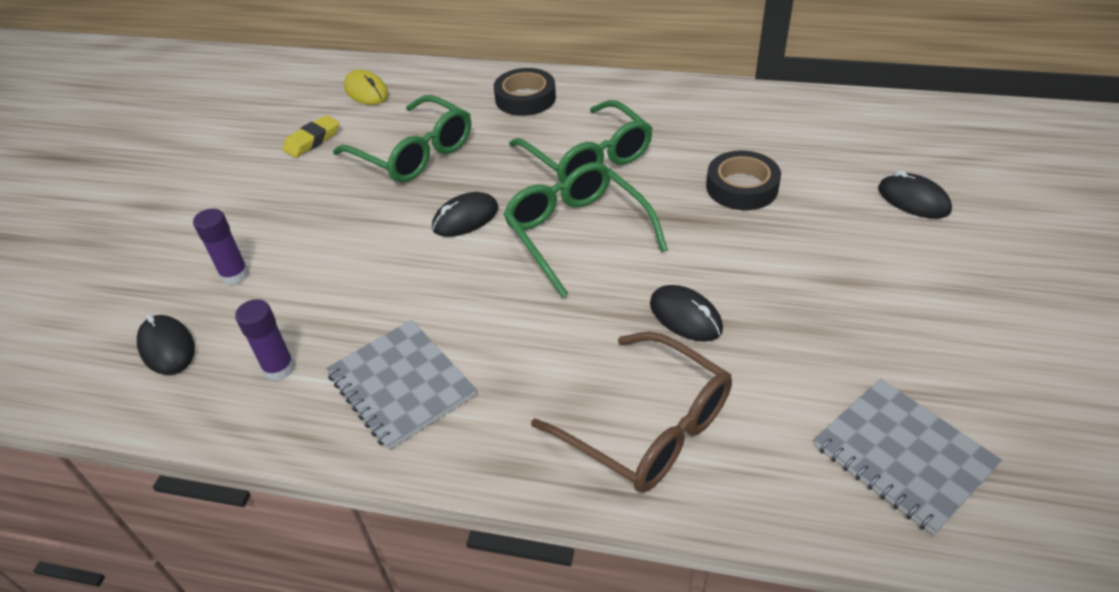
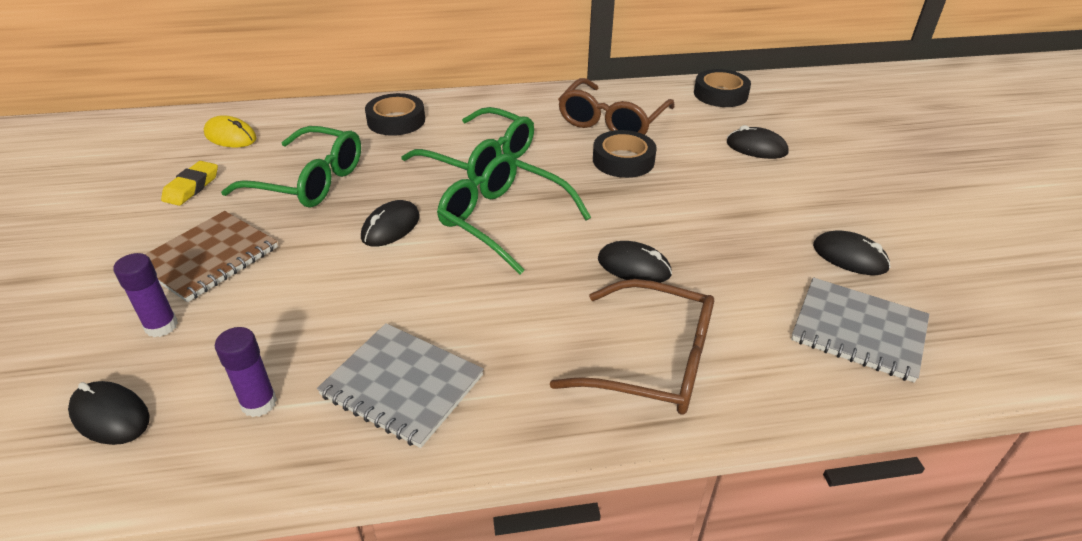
camera: 25 degrees left, 5 degrees down
(297, 216) = (209, 258): none -> brown notebook
(755, 136) = (612, 121): none -> brown glasses
(908, 121) = (720, 94): none -> black tape
(948, 364) = (849, 257): none -> black mouse

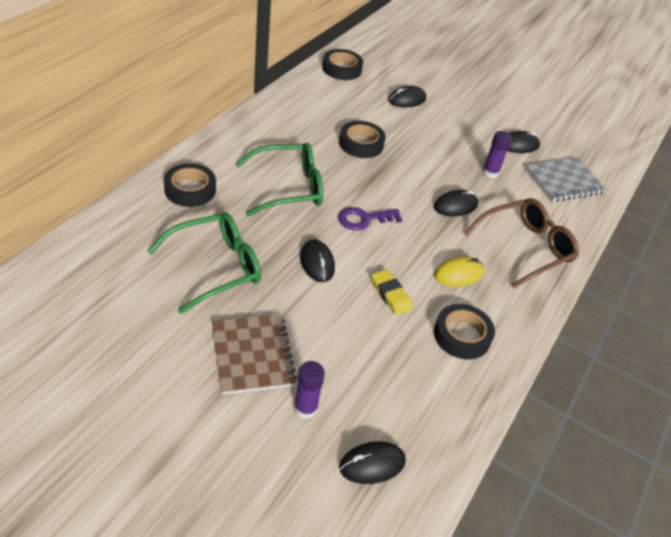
camera: 55 degrees left, 5 degrees up
(191, 187) = (144, 324): yellow eraser -> yellow eraser (390, 295)
(230, 136) = (92, 272): yellow mouse -> yellow mouse (458, 274)
(259, 403) = (423, 396): purple glue stick -> purple glue stick (490, 172)
(402, 385) = (462, 336): grey notebook -> black tape
(503, 220) = (364, 219): green glasses -> purple key
(612, 121) = (316, 119): brown glasses -> none

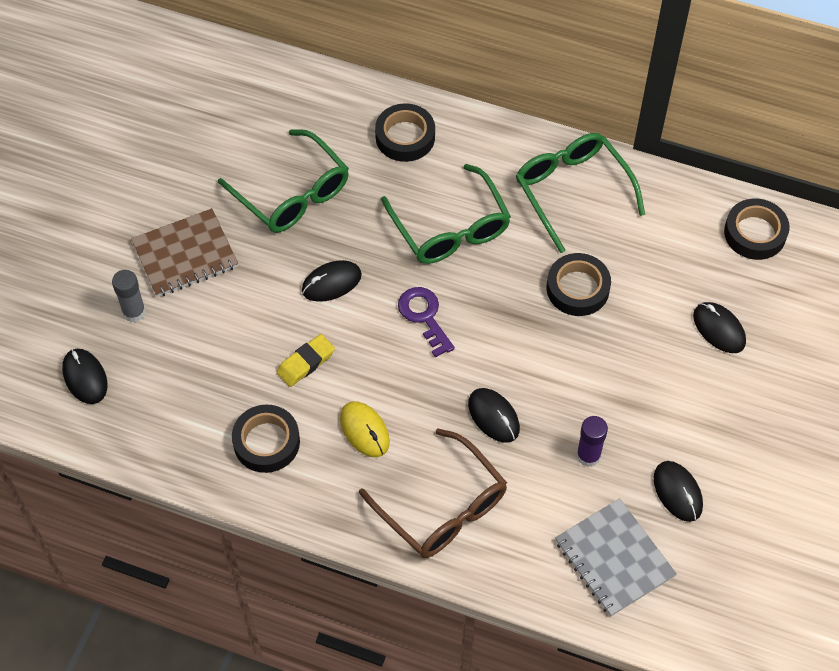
camera: 85 degrees right, 15 degrees up
(280, 125) = (572, 191): none -> green glasses
(305, 408) = (134, 312): purple glue stick -> grey glue stick

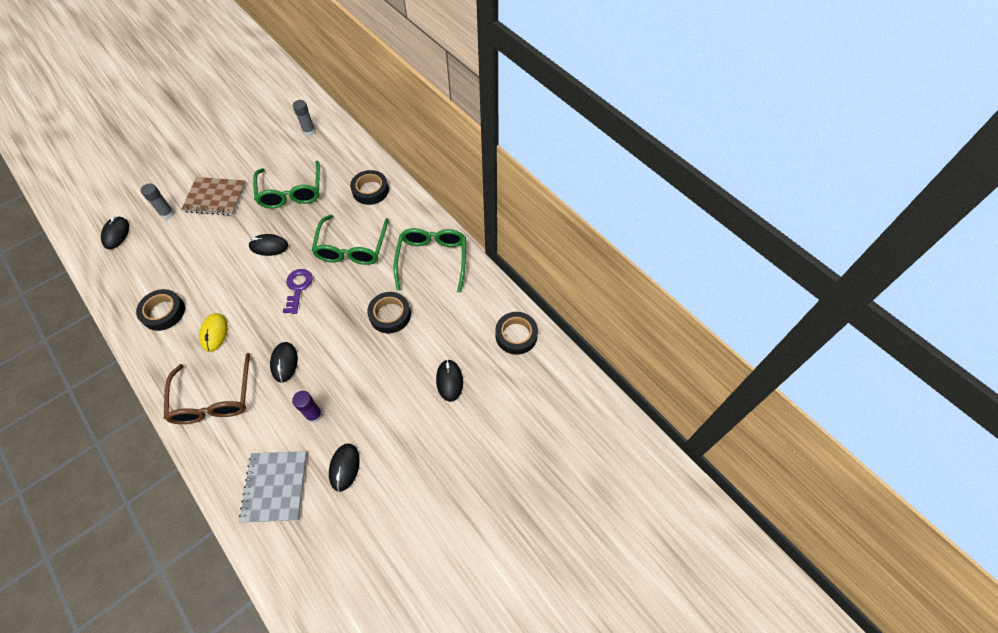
camera: 30 degrees right, 0 degrees up
(234, 92) = (309, 131): none -> grey glue stick
(306, 363) = (219, 281): yellow eraser -> none

